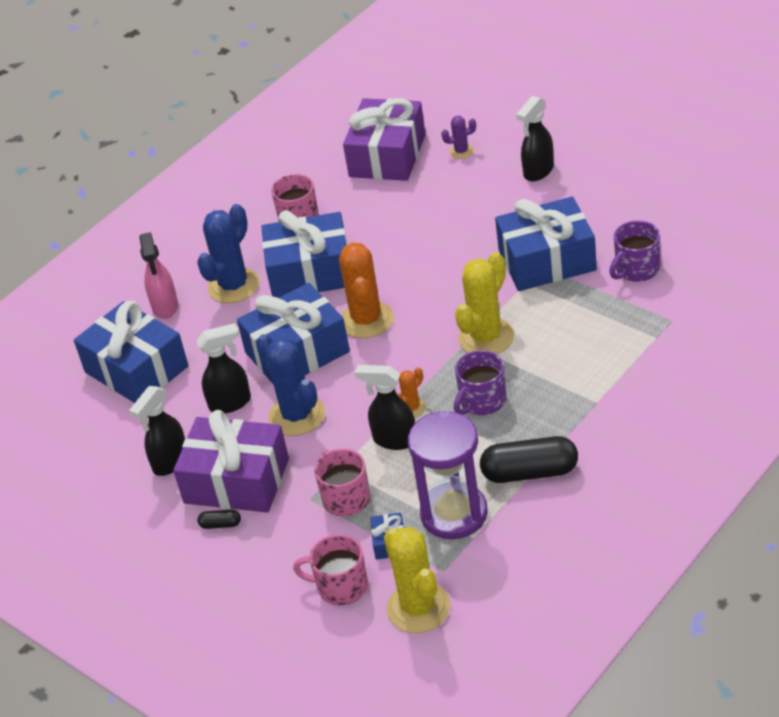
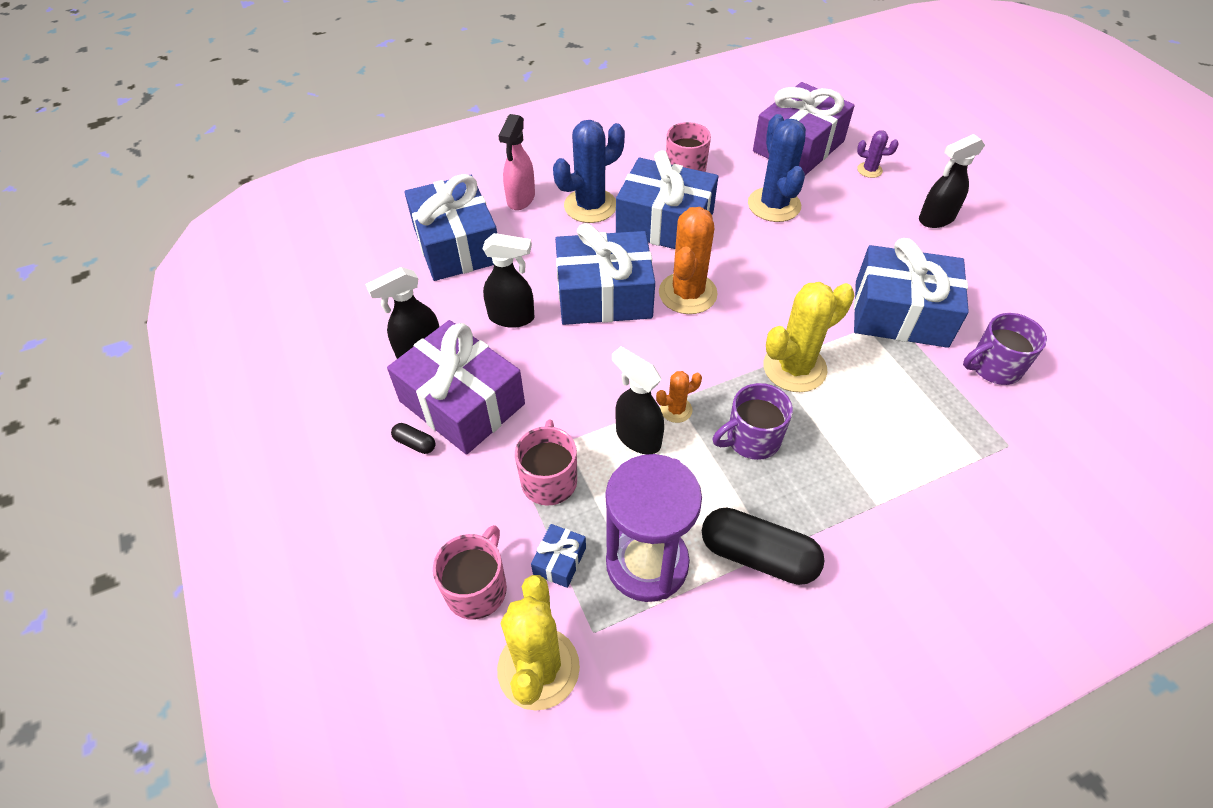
camera: 20 degrees right, 10 degrees up
(297, 415) = (562, 361): blue cactus -> blue cactus (774, 205)
(341, 587) = (477, 588): pink mug -> pink mug turned 75 degrees clockwise

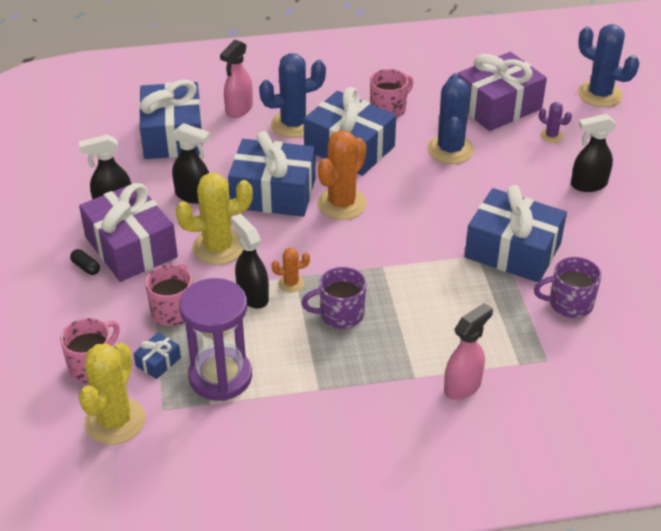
camera: 15 degrees right, 10 degrees down
(758, 556) = (305, 389): black capsule -> none
(794, 368) = (401, 273): yellow cactus -> yellow cactus (218, 247)
(892, 116) = (600, 94): none -> blue cactus
(937, 504) = (463, 386): none -> pink spray bottle

